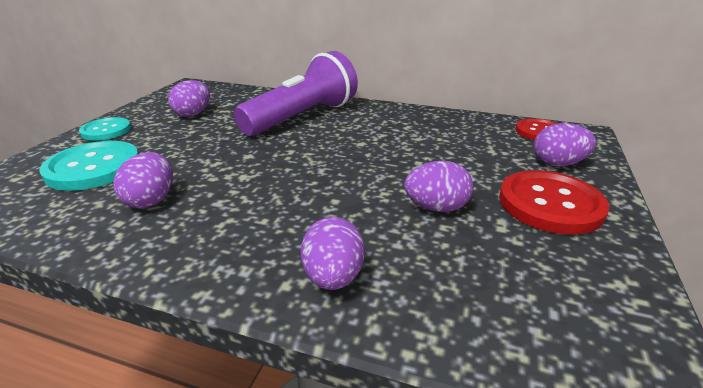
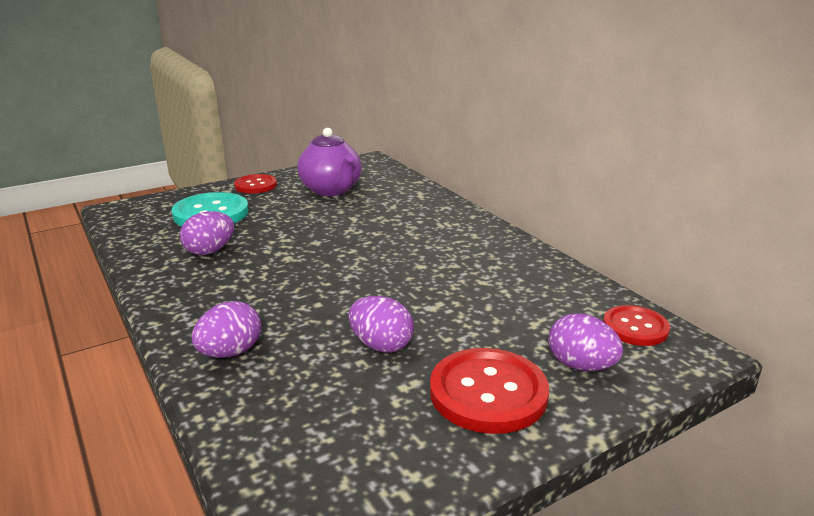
camera: 40 degrees right, 5 degrees down
(106, 130) = (255, 185): turquoise button -> red button
(193, 114) = (331, 190): purple egg -> purple teapot
(303, 117) = (412, 222): purple flashlight -> none

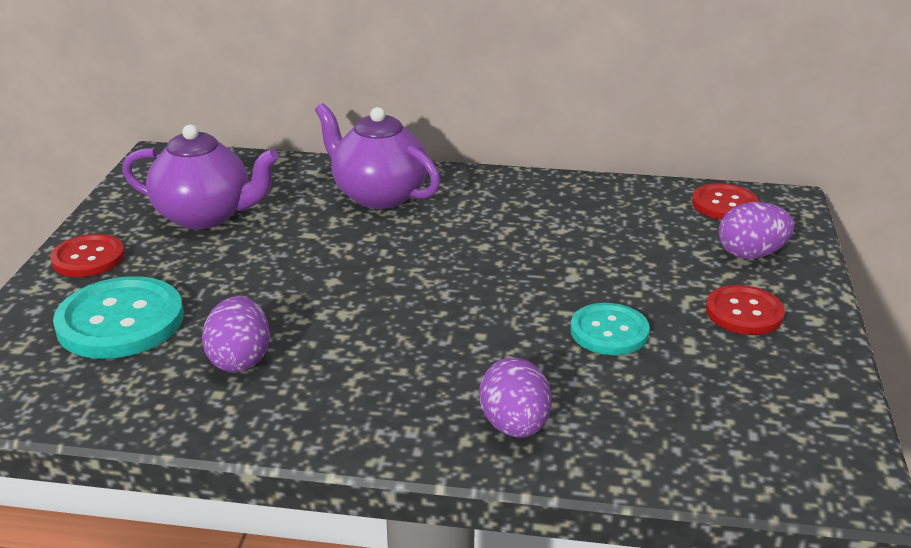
camera: 50 degrees left, 5 degrees up
(381, 345) = (609, 331): purple egg -> turquoise button
(425, 217) = (378, 195): none -> purple teapot
(488, 393) = (744, 312): red button -> red button, size x0.62

